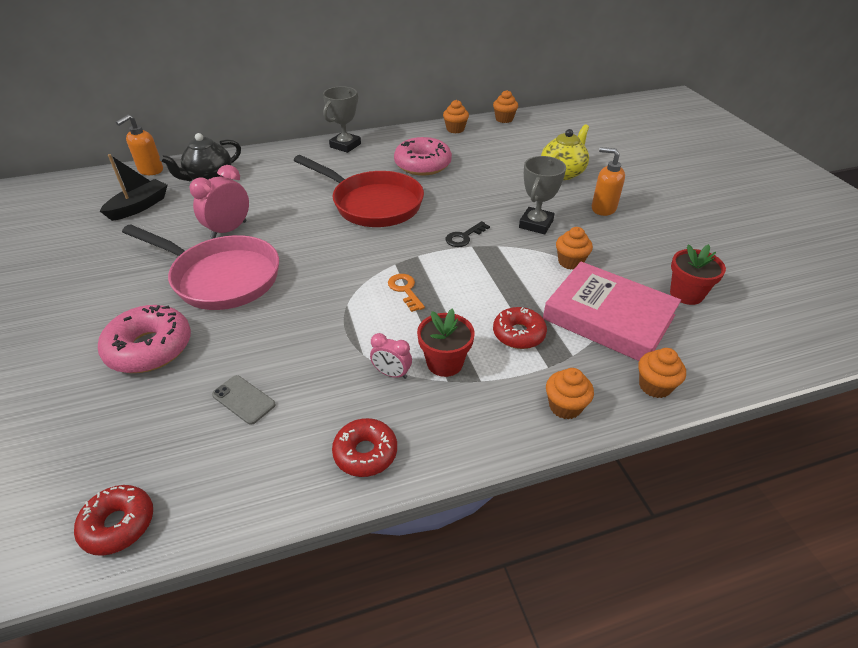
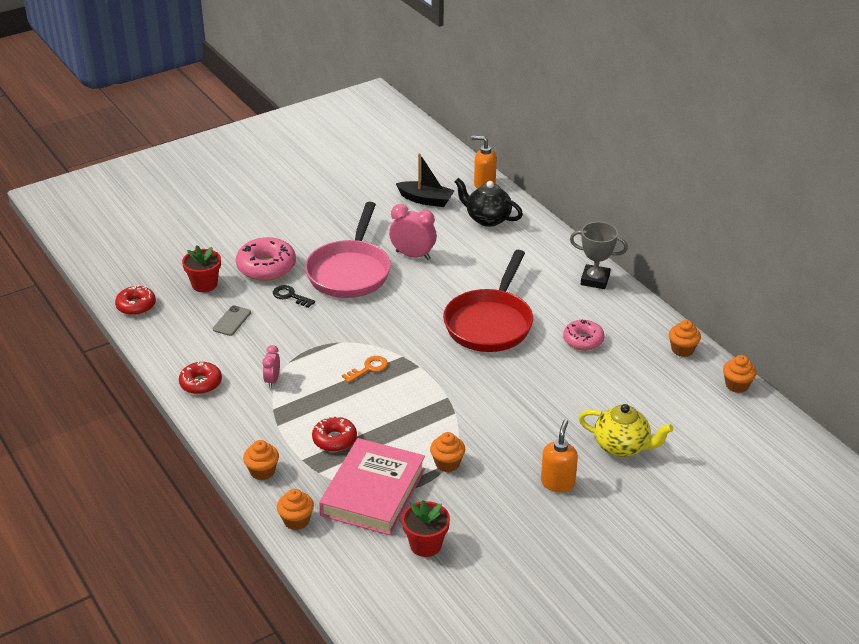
camera: 75 degrees right, 5 degrees down
(422, 165) = (583, 340): pink donut -> pink donut, size x0.64
(444, 363) = (290, 404): red flower pot -> red flower pot (204, 284)
(464, 237) = (460, 390): black key -> black key (290, 296)
(536, 224) = (503, 435): grey trophy -> none

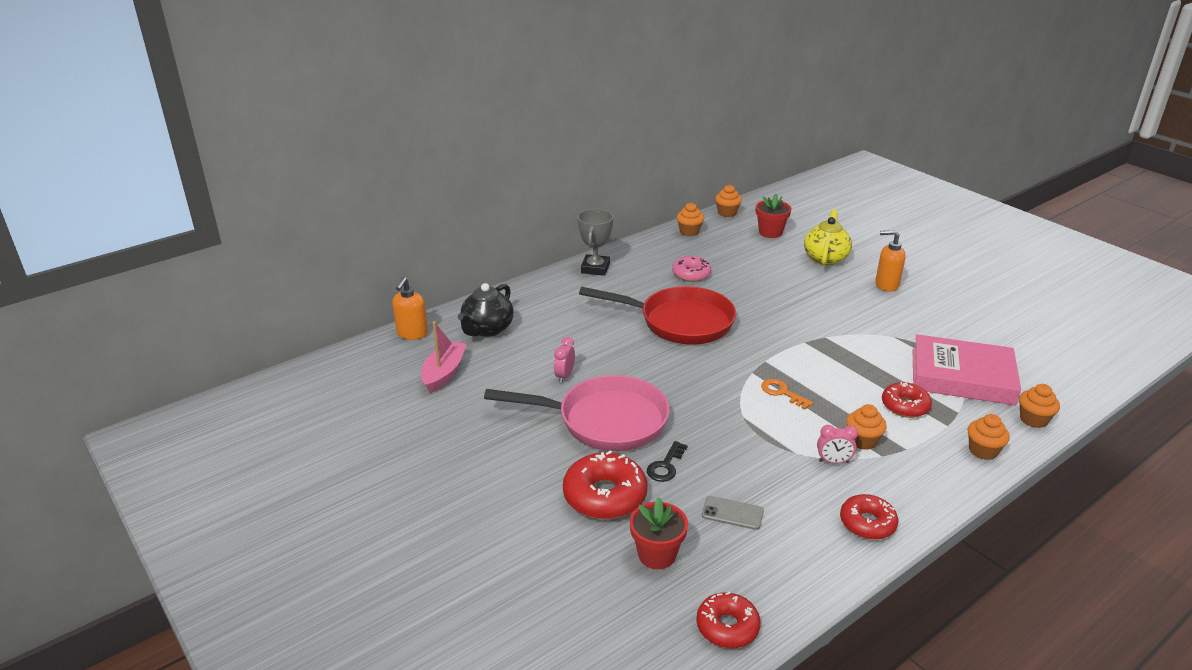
camera: 95 degrees left, 5 degrees down
(266, 267) = (605, 496): pink donut -> red donut
(413, 255) = (564, 376): pink clock -> pink clock, size x0.59
(425, 545) = (1005, 344): red flower pot -> red flower pot (770, 232)
(426, 200) = (444, 373): black boat -> pink boat
(447, 463) = (897, 338): orange cupcake -> orange cupcake (862, 441)

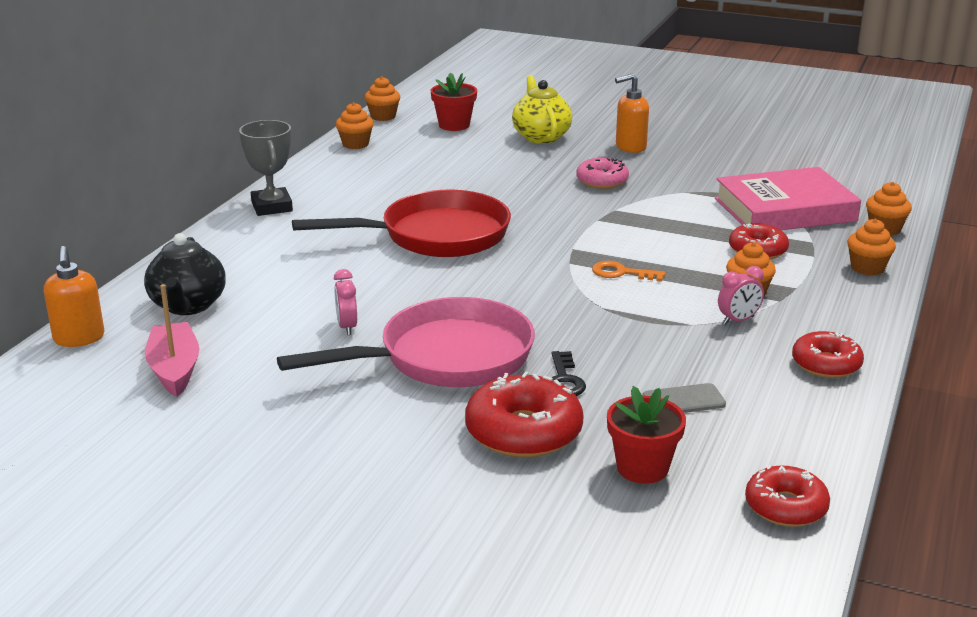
camera: 30 degrees left, 5 degrees down
(691, 274) = (401, 186): pink donut -> pink donut (602, 181)

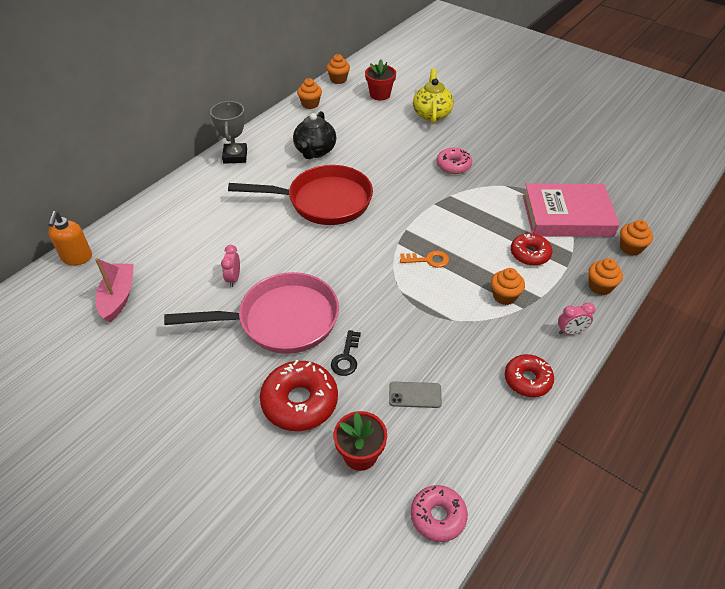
camera: 15 degrees right, 20 degrees up
(188, 306) = (149, 240): black teapot -> black teapot (315, 151)
(622, 273) = (428, 260): orange key -> orange key turned 150 degrees clockwise
(630, 147) = (487, 134): orange soap dispenser -> none
(738, 320) = (486, 322): pink clock -> pink clock (570, 332)
(785, 507) = (438, 516): red donut -> pink donut

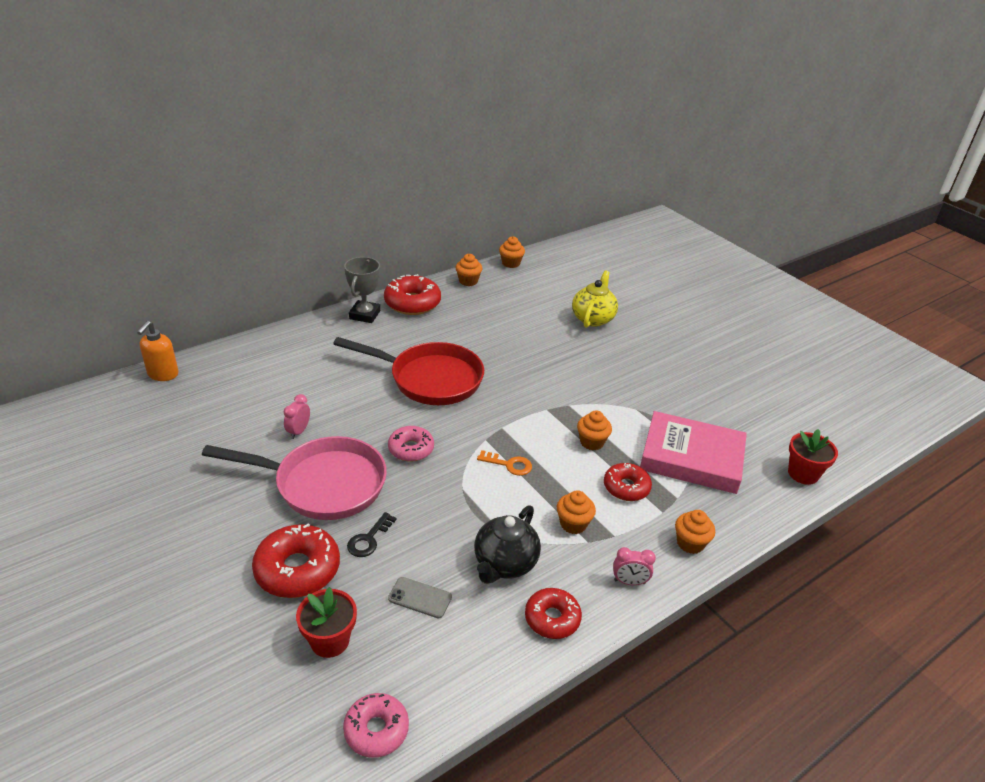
camera: 15 degrees right, 10 degrees down
(118, 297) = (180, 420): pink boat -> none
(272, 135) = (412, 303): none -> red donut
(315, 151) = (448, 328): black teapot -> black teapot (504, 564)
(380, 95) = (547, 287): red flower pot -> red flower pot (803, 474)
(453, 165) = (589, 375): pink donut -> pink donut (411, 449)
(630, 248) = (749, 511): orange cupcake -> orange cupcake (592, 442)

